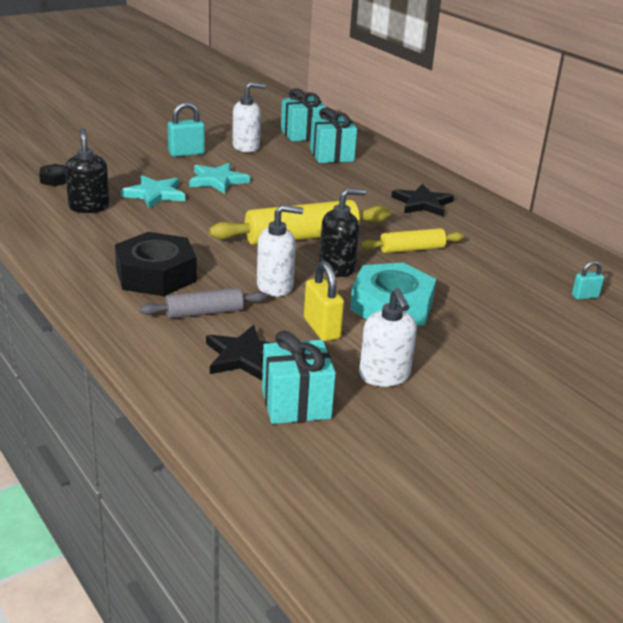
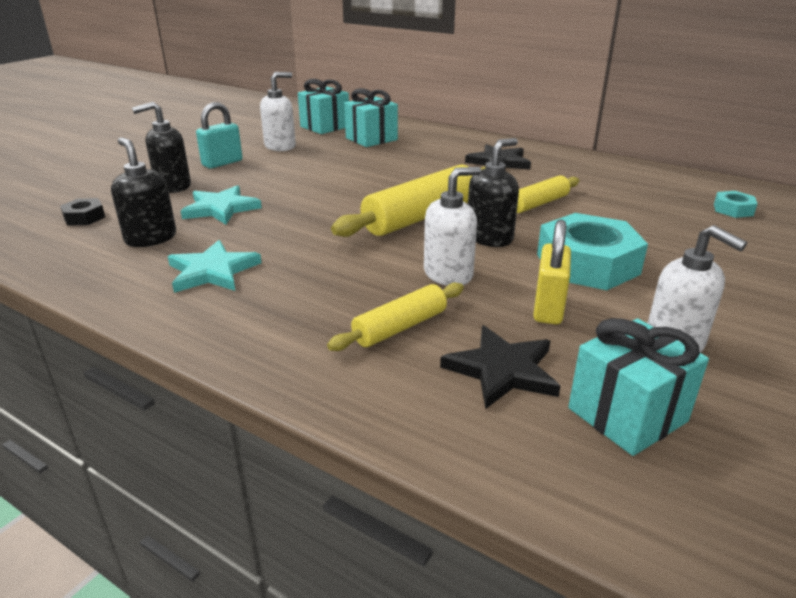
camera: 20 degrees left, 0 degrees up
(133, 167) = (172, 186): none -> black soap dispenser
(156, 275) = (299, 297): black nut -> none
(204, 312) = (400, 327): grey rolling pin -> yellow rolling pin
(217, 180) = (279, 181): turquoise star -> turquoise star (212, 271)
(321, 329) = (548, 308): yellow padlock -> yellow padlock turned 60 degrees clockwise
(585, 296) = (733, 209): turquoise padlock -> turquoise nut

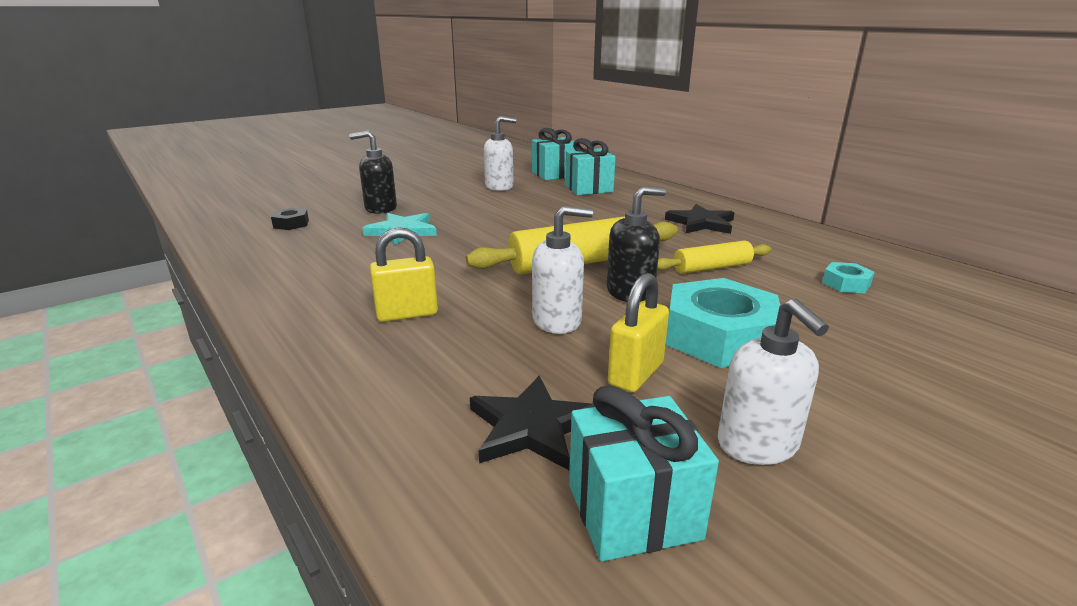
camera: 20 degrees right, 5 degrees down
(150, 238) = (324, 247): black soap dispenser -> none
(212, 271) = (347, 282): turquoise star -> none
(222, 163) = (437, 195): turquoise padlock -> none
(305, 293) = (407, 314): none -> yellow padlock
(400, 327) = (465, 362): yellow rolling pin -> none
(733, 209) = (957, 307): turquoise nut -> turquoise nut (846, 284)

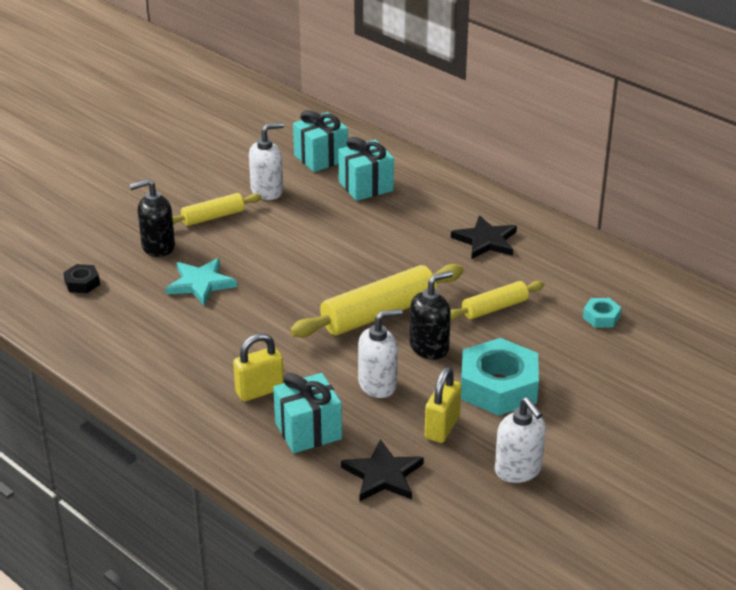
camera: 10 degrees left, 10 degrees up
(443, 196) = (213, 217): none -> yellow rolling pin
(633, 511) = (450, 517): turquoise gift -> turquoise gift (308, 431)

